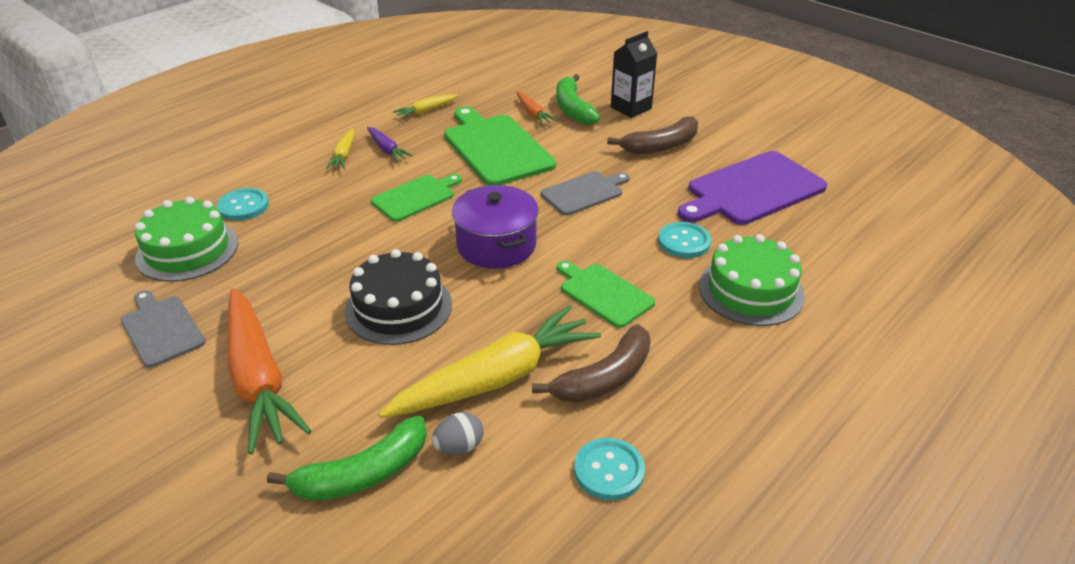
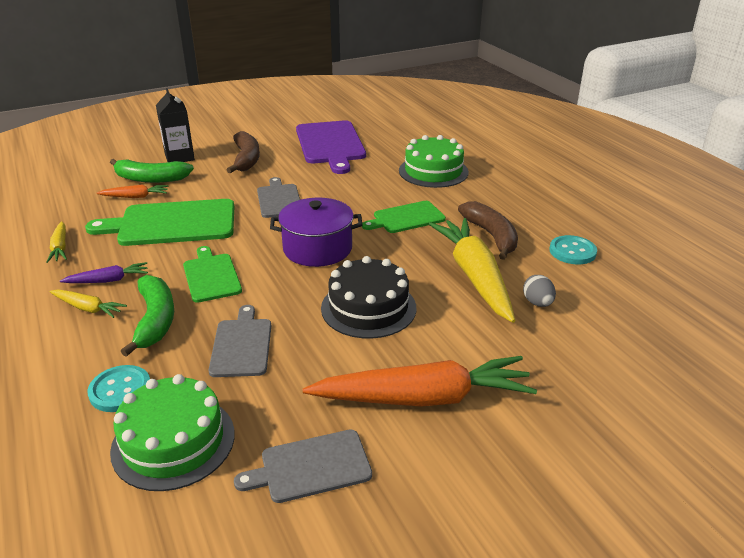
camera: 70 degrees left, 5 degrees down
(314, 246) = (242, 345): none -> grey cutting board
(363, 474) = (553, 350): green banana -> green banana (155, 320)
(684, 242) = (369, 179): turquoise button -> none

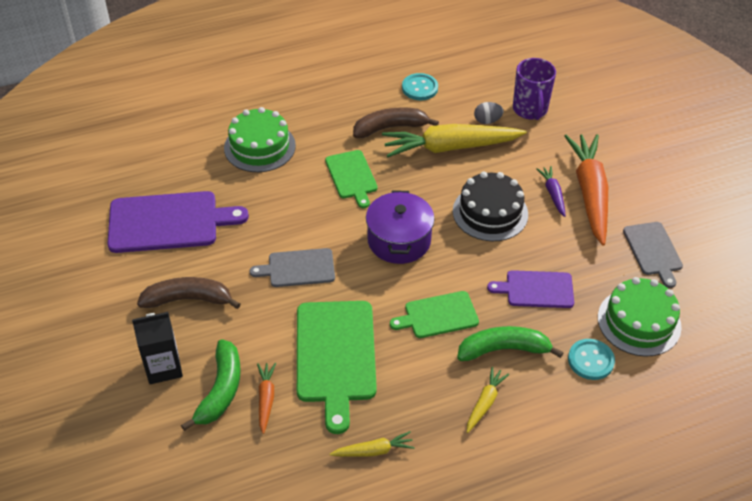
camera: 85 degrees left, 15 degrees up
(108, 280) = (440, 395): purple carrot -> purple carrot (552, 194)
(242, 345) = (536, 289): grey cutting board -> purple cutting board
(580, 340) = (530, 110): none -> purple mug

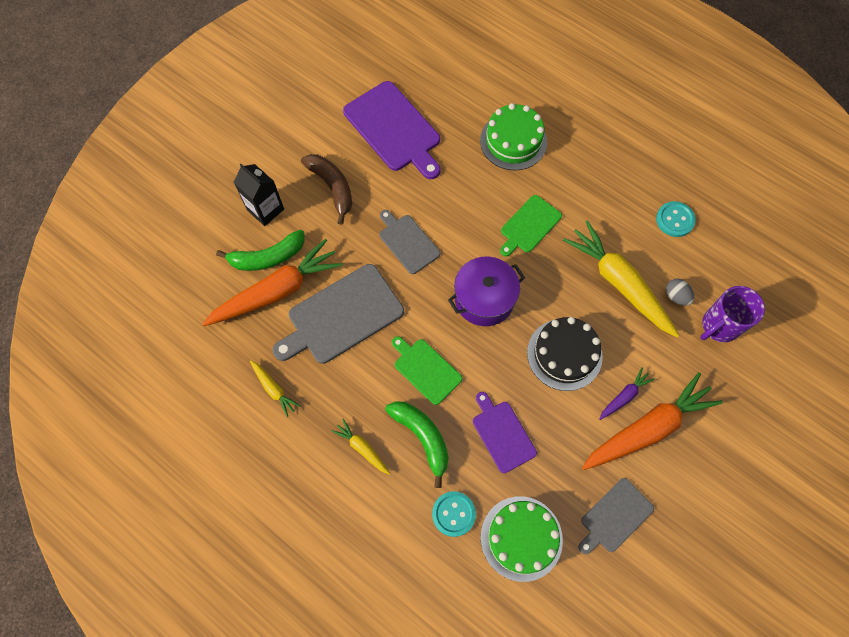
camera: 60 degrees right, 20 degrees up
(266, 399) = (277, 291): orange carrot -> orange carrot, size x2.18
(335, 356) = (342, 316): green cutting board -> grey cutting board
(390, 128) = (607, 223): brown banana -> none
(485, 402) = (362, 448): yellow carrot -> yellow carrot turned 135 degrees counterclockwise

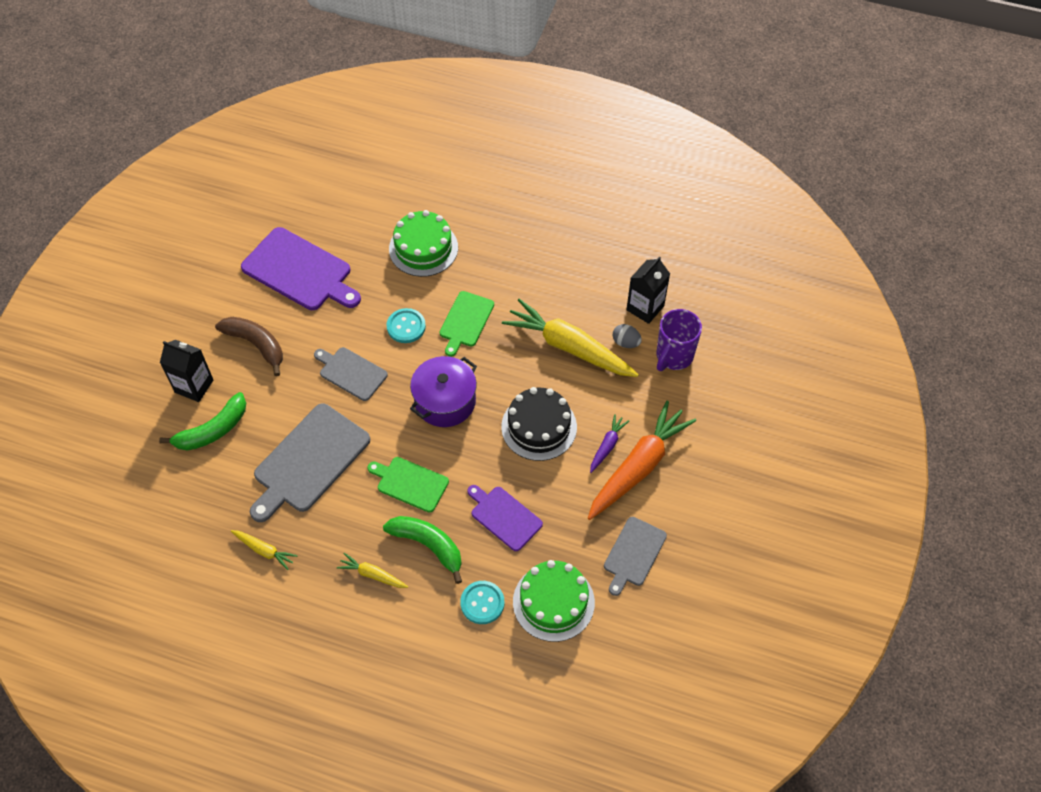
camera: 20 degrees left, 10 degrees down
(277, 291) = (234, 459): orange carrot -> none
(675, 220) = (602, 274): turquoise button -> turquoise button (406, 326)
(706, 267) = (645, 308): none -> black carton

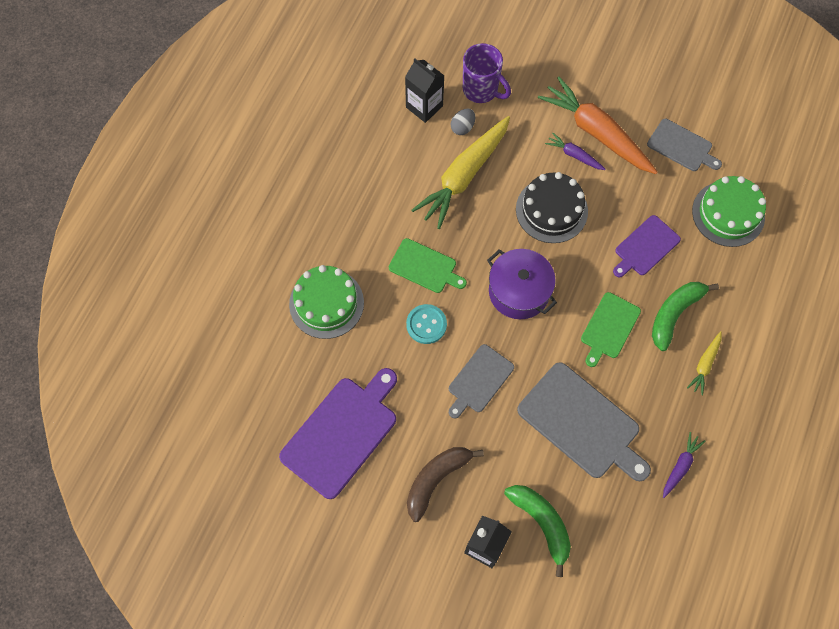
camera: 85 degrees left, 10 degrees up
(264, 550) = (680, 466): yellow carrot -> purple carrot
(482, 603) = (730, 271): turquoise button -> none

